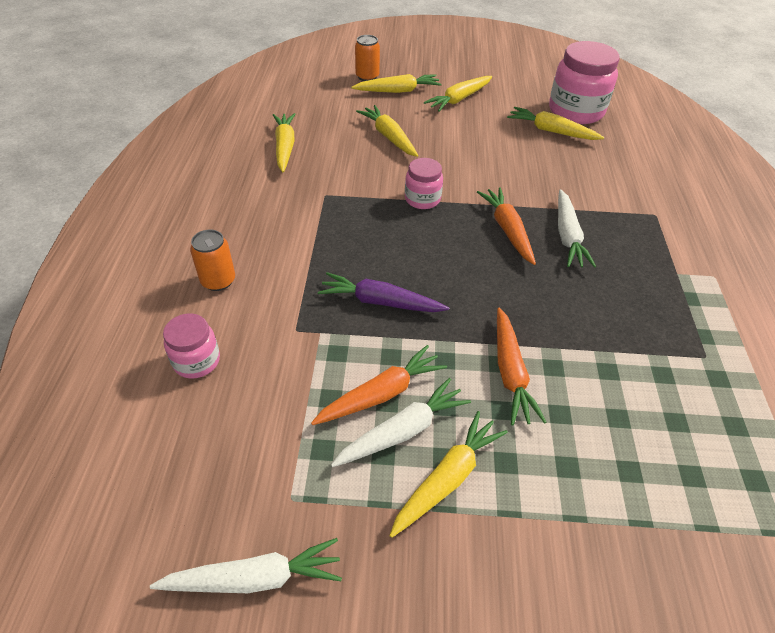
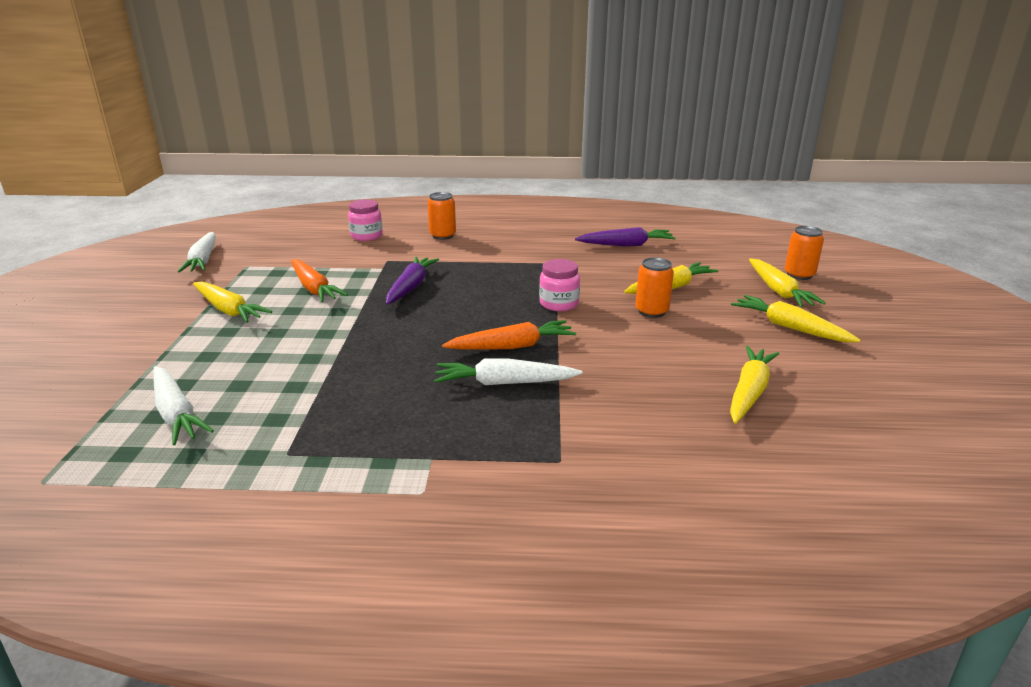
camera: 90 degrees right, 20 degrees down
(285, 147) = (626, 245): yellow carrot -> purple carrot
(403, 431) = (277, 296): white carrot -> white carrot (176, 414)
(436, 152) = (651, 311): none -> orange can
(510, 372) = (313, 337): orange carrot -> none
(576, 111) = (830, 420): pink jar -> none

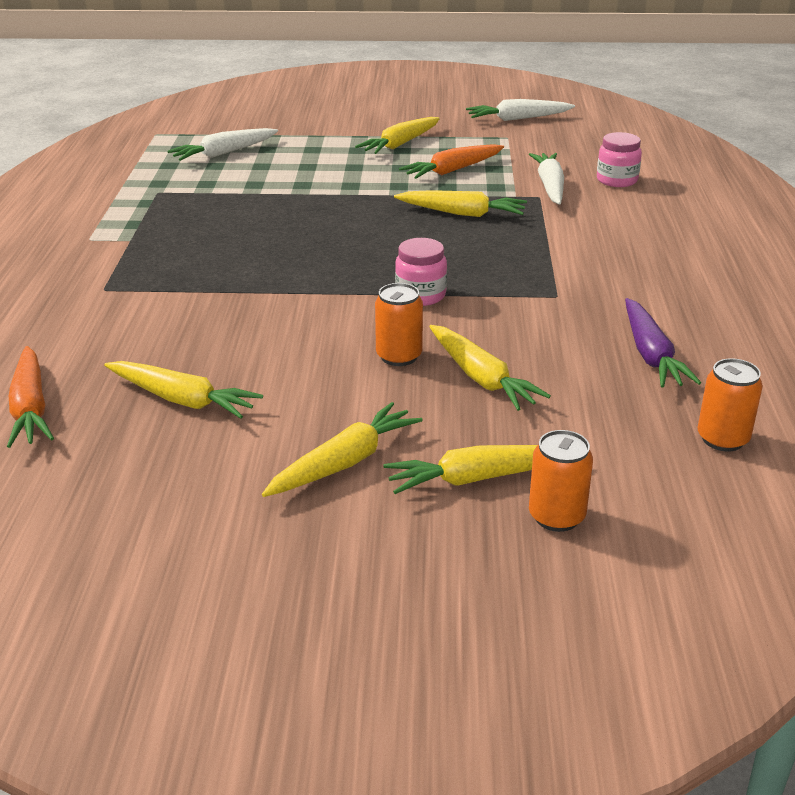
camera: 90 degrees right, 5 degrees up
(411, 287) = (462, 213): purple carrot -> yellow carrot
(442, 236) = (637, 222): orange can -> orange can (722, 439)
(504, 383) = (238, 265): white carrot -> white carrot (550, 186)
(512, 346) = (312, 269): orange carrot -> orange carrot (30, 408)

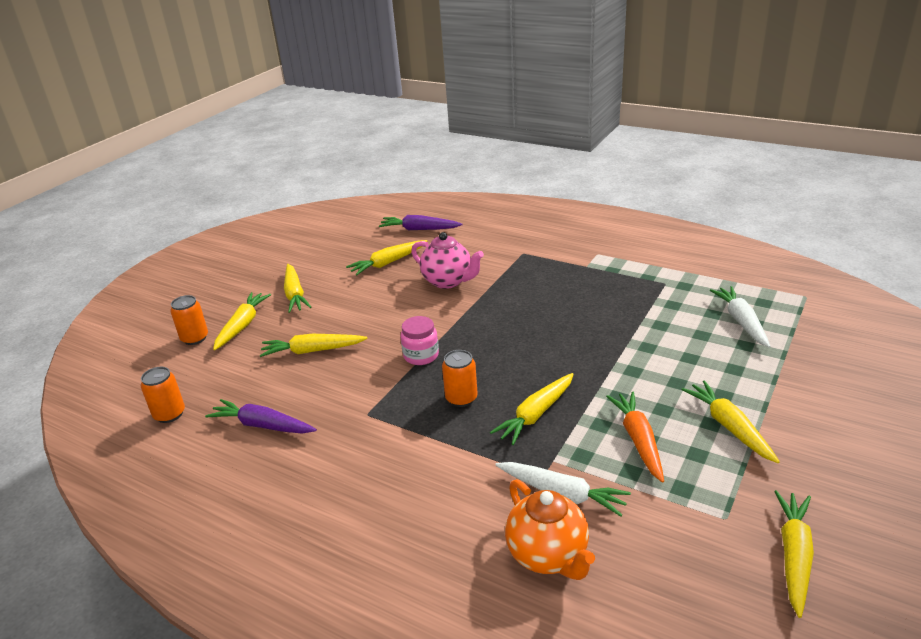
camera: 120 degrees right, 0 degrees up
(30, 408) = (419, 229): orange carrot -> purple carrot
(220, 326) = (448, 281): none -> pink teapot
(399, 356) = (361, 330): orange can -> orange can (461, 398)
(518, 119) = (794, 555): white carrot -> yellow carrot
(617, 180) = (548, 555): pink jar -> orange teapot

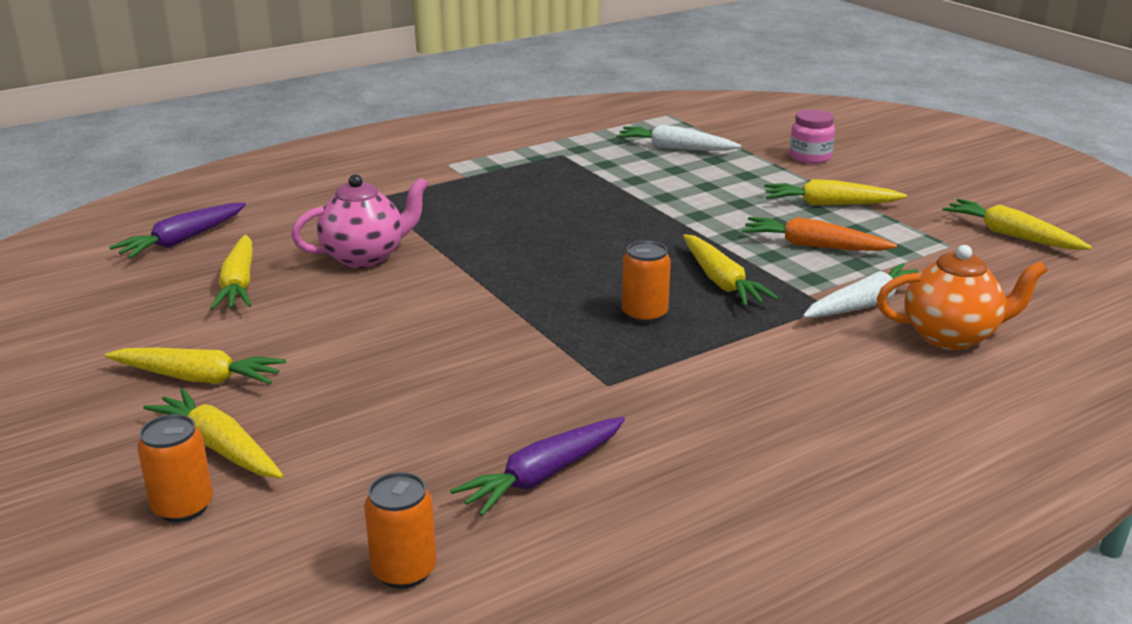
camera: 65 degrees left, 5 degrees down
(312, 351) = (395, 395): yellow carrot -> none
(421, 355) = (520, 317): pink jar -> pink jar (810, 157)

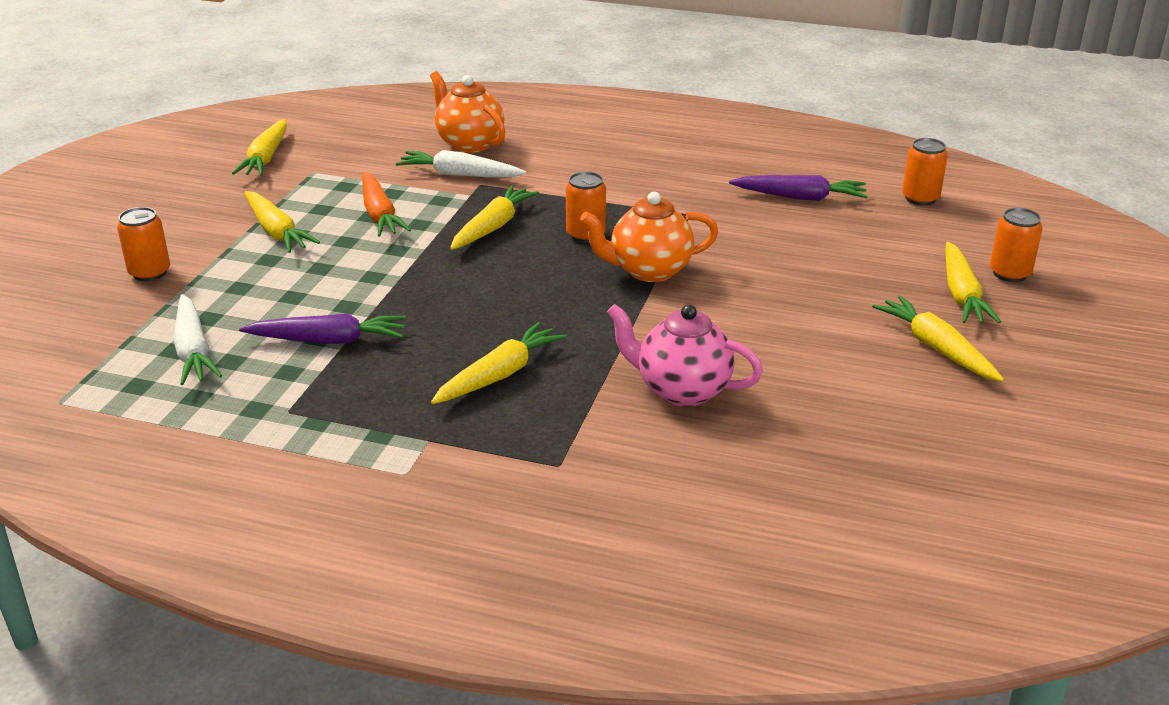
camera: 130 degrees left, 5 degrees up
(182, 240) = (819, 521): purple carrot -> purple carrot (328, 340)
(239, 284) = (822, 423): yellow carrot -> yellow carrot (499, 375)
(535, 315) = (649, 270): none -> orange teapot
(810, 157) = (150, 273): pink jar -> orange can

